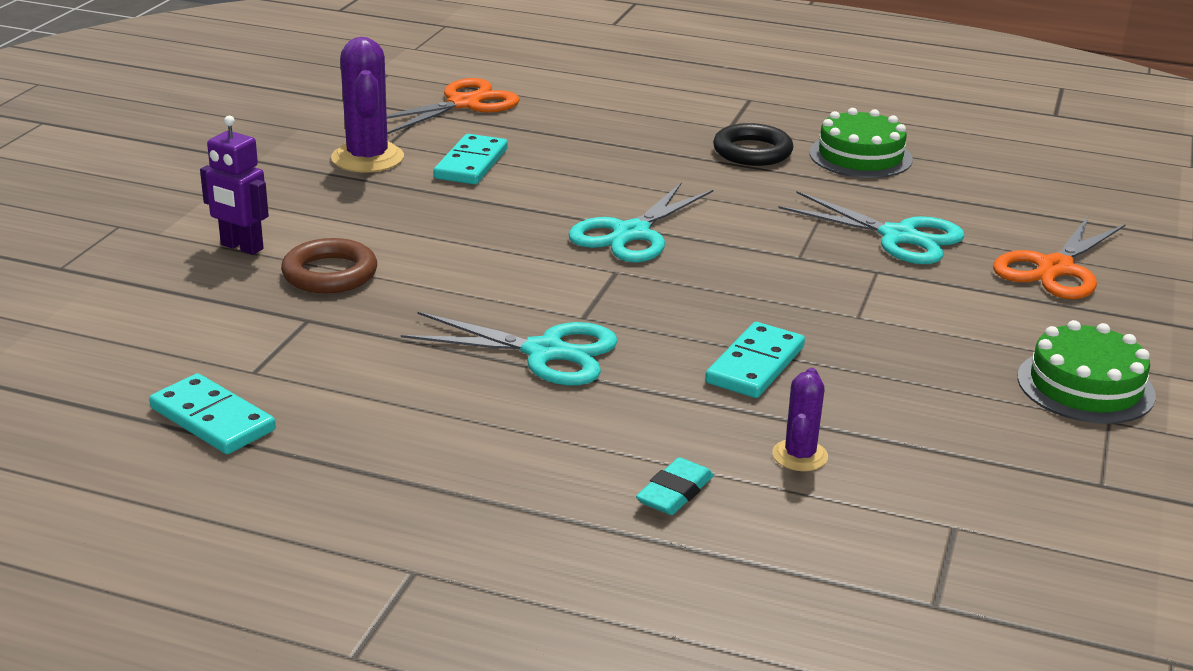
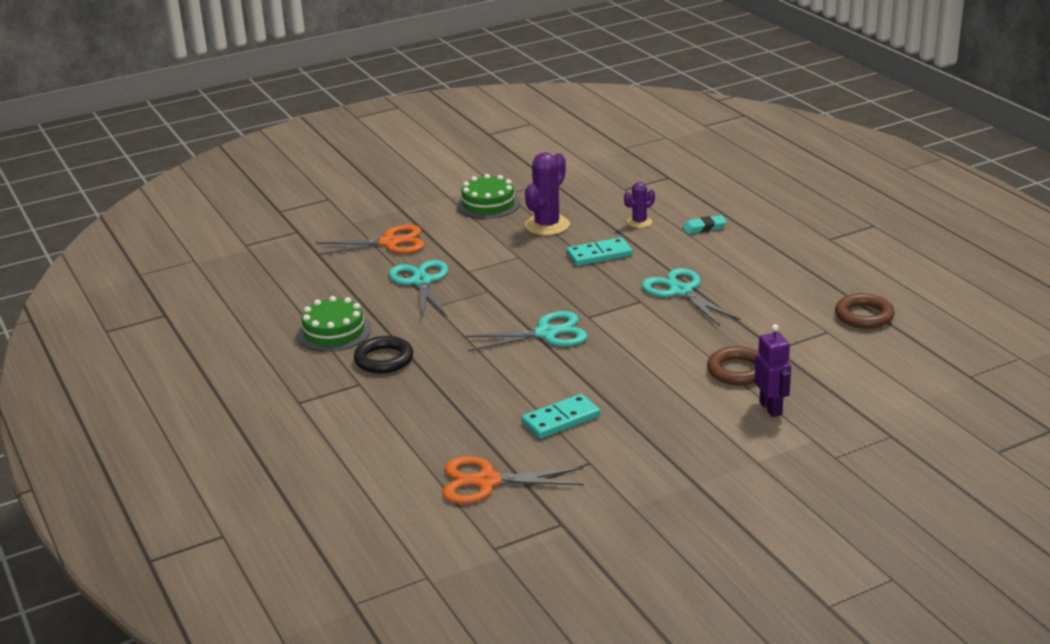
camera: 135 degrees left, 0 degrees up
(212, 419) = (864, 316): turquoise domino -> brown ring
(367, 158) = (620, 453): purple cactus -> purple cactus (547, 225)

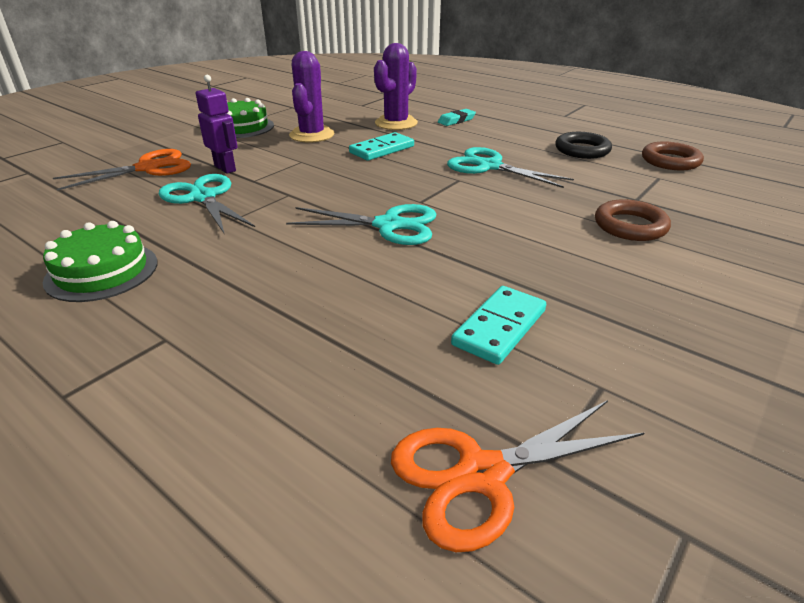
camera: 25 degrees left, 5 degrees up
(384, 359) = (191, 295): black ring -> black ring (582, 150)
(546, 333) = (388, 225): turquoise scissors -> turquoise scissors turned 45 degrees clockwise
(639, 222) = (396, 123): purple cactus -> purple cactus, size x1.79
(771, 408) = (716, 258): purple robot -> purple robot (225, 168)

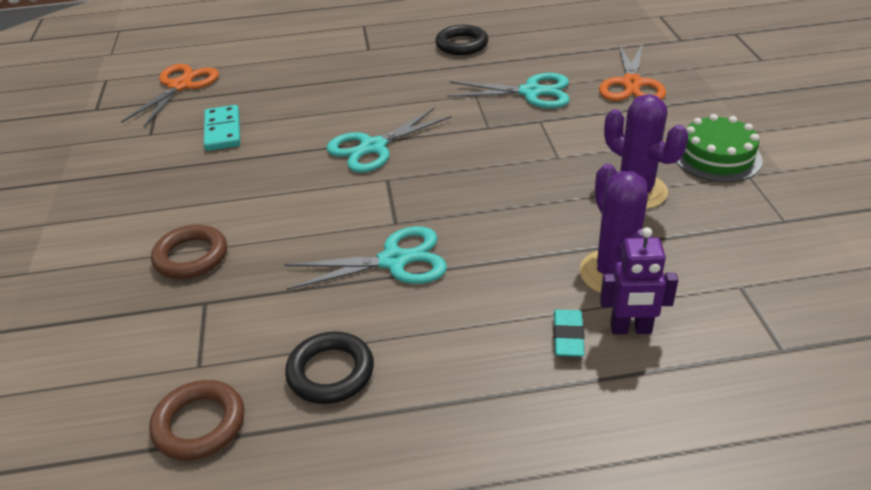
camera: 135 degrees right, 5 degrees up
(102, 271) = (462, 44): green cake -> black ring
(225, 168) = (586, 116): purple robot -> purple robot (631, 329)
(382, 149) = (530, 216): turquoise domino -> none

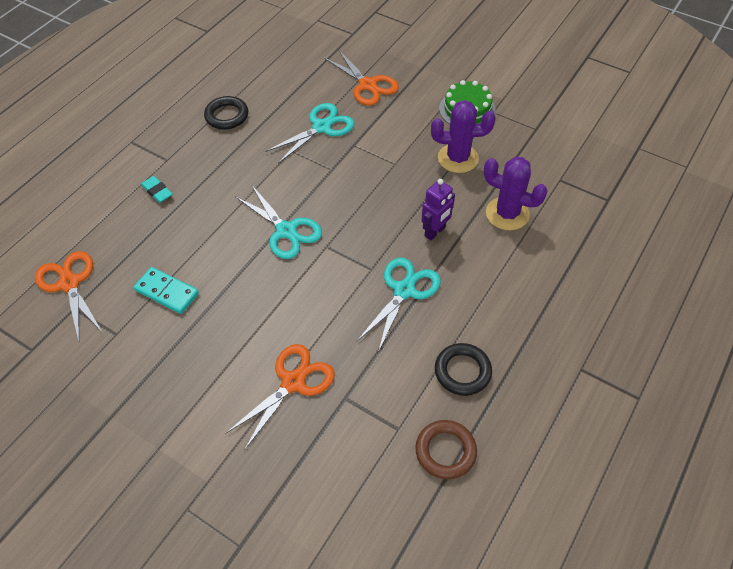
camera: 50 degrees left, 15 degrees up
(191, 257) = (293, 382): brown ring -> orange scissors
(373, 147) = (286, 231): turquoise scissors -> turquoise scissors turned 45 degrees counterclockwise
(568, 337) = (530, 263): turquoise eraser -> turquoise eraser (157, 191)
(631, 329) = (548, 237): purple robot -> purple robot (435, 232)

